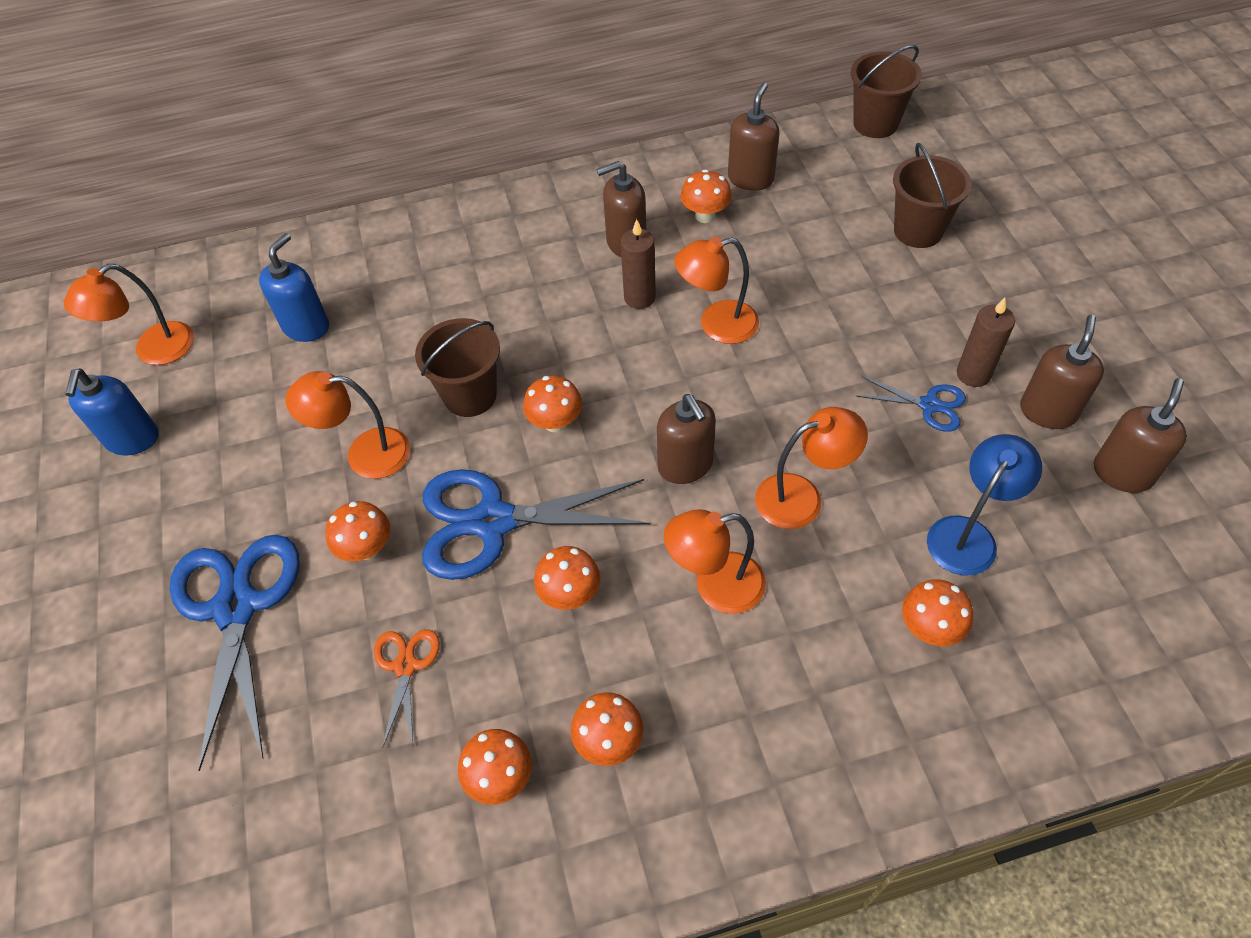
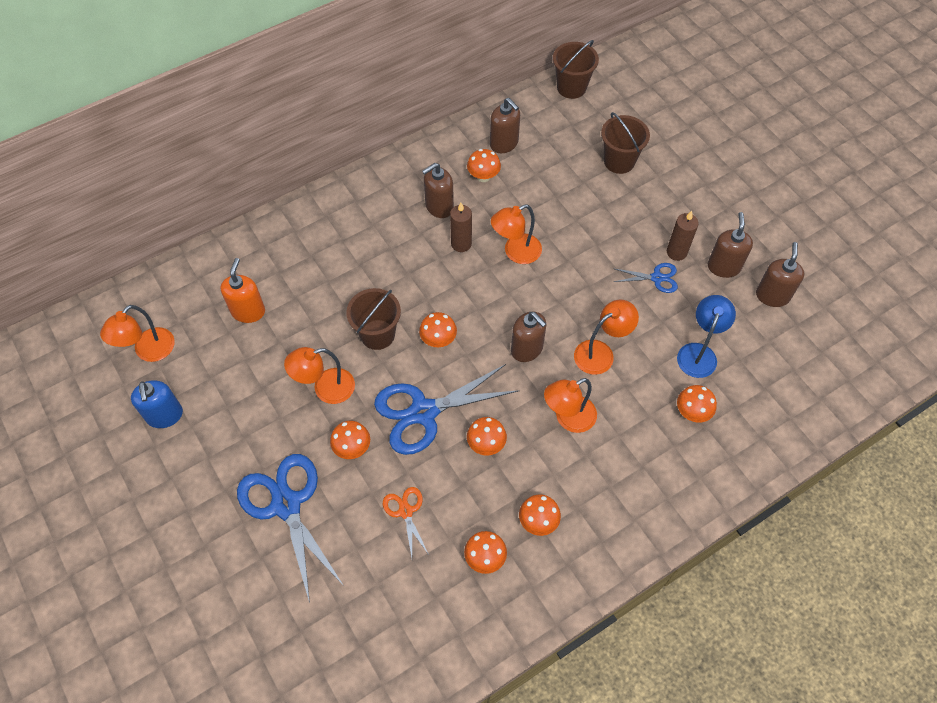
camera: 20 degrees left, 5 degrees up
(306, 326) = (248, 311): blue soap dispenser -> orange soap dispenser
(750, 178) = (504, 143): brown soap dispenser -> brown soap dispenser turned 135 degrees clockwise

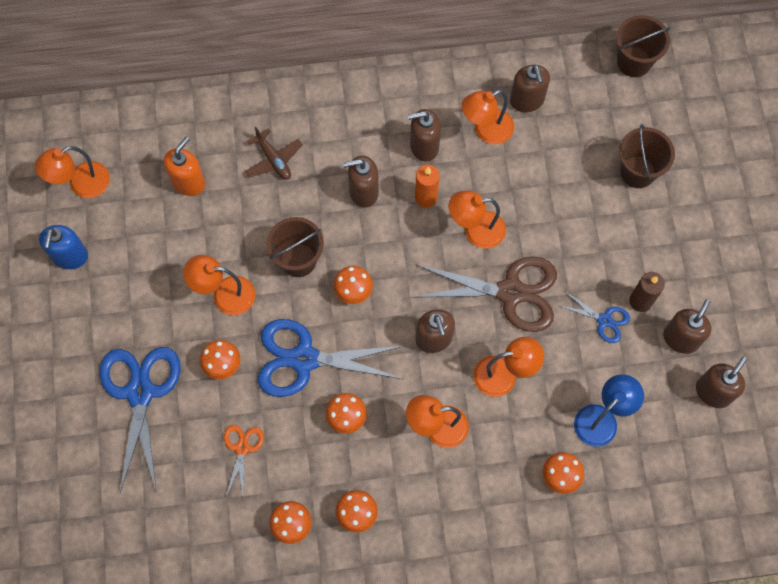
camera: 25 degrees right, 10 degrees up
(316, 265) = (274, 159): none -> brown plane
(406, 260) = (363, 191): none -> brown soap dispenser
(461, 244) = (426, 197): brown candle -> orange candle
(483, 176) = (486, 130): orange mushroom -> orange lamp
(570, 287) = (510, 292): none -> brown scissors

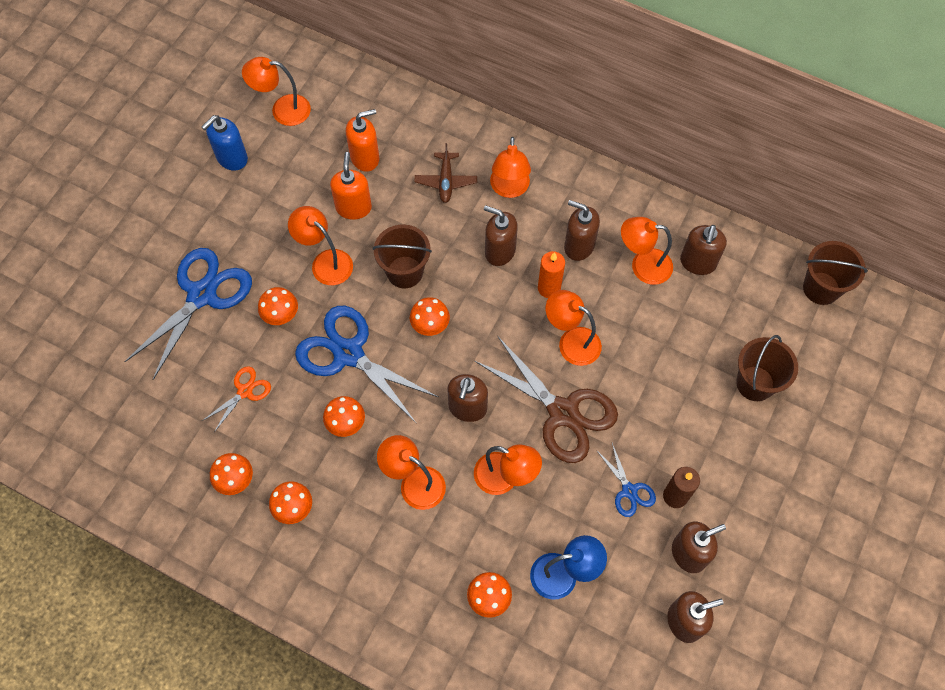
camera: 35 degrees right, 5 degrees down
(212, 232) = (353, 207): none -> orange soap dispenser
(332, 133) = (509, 189): none -> orange lamp

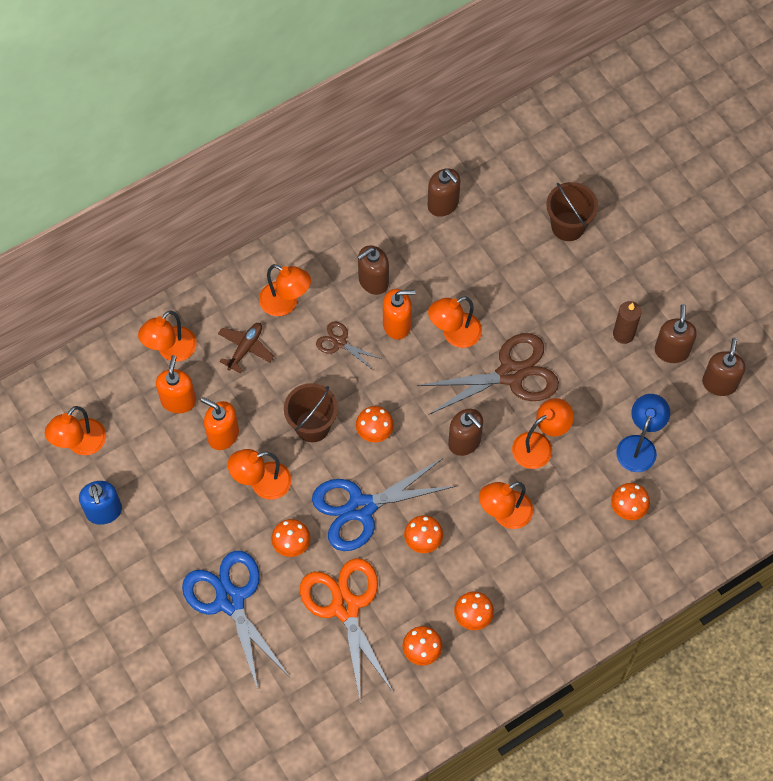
camera: 60 degrees left, 0 degrees up
(245, 391) = (345, 607): orange scissors -> orange scissors, size x2.04
(446, 181) = (245, 348): brown plane -> brown plane turned 90 degrees counterclockwise
(499, 251) = (340, 342): brown soap dispenser -> brown scissors
(549, 288) = (397, 324): orange candle -> orange soap dispenser
(629, 491) = (601, 363): blue scissors -> none
(642, 265) = (420, 245): orange lamp -> orange lamp (171, 350)
(821, 288) = (519, 133): brown bucket -> none

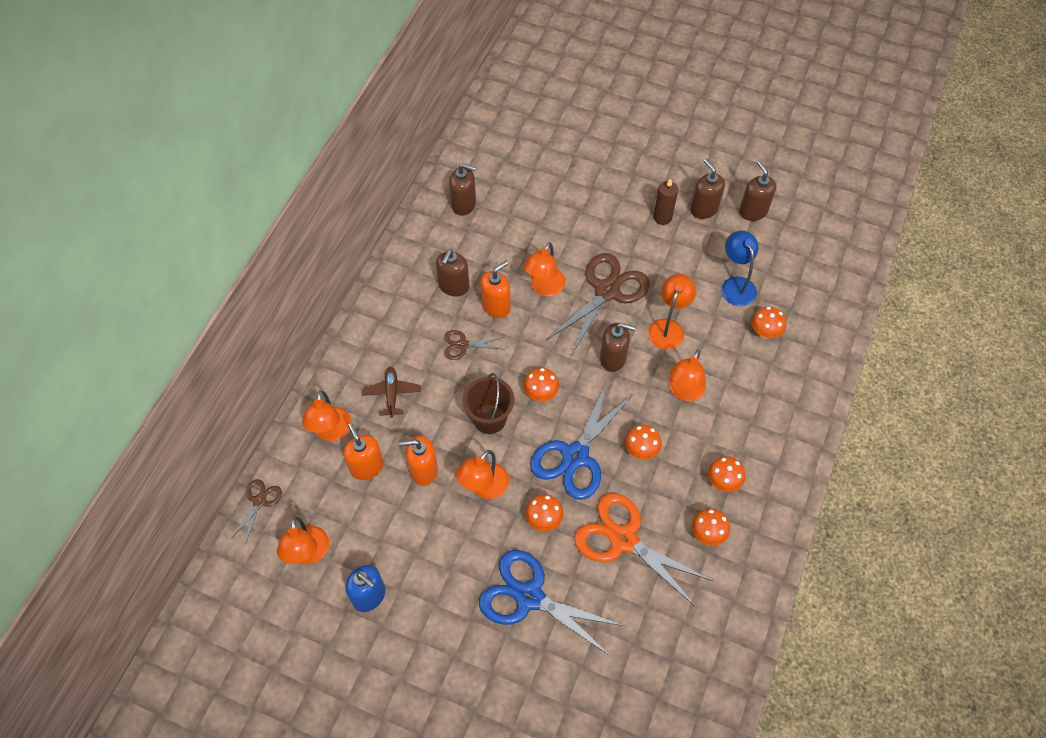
camera: 35 degrees left, 5 degrees down
(72, 373) = (259, 501): none -> brown scissors
(285, 303) = (398, 342): orange lamp -> none
(568, 226) = (565, 169): brown bucket -> none

